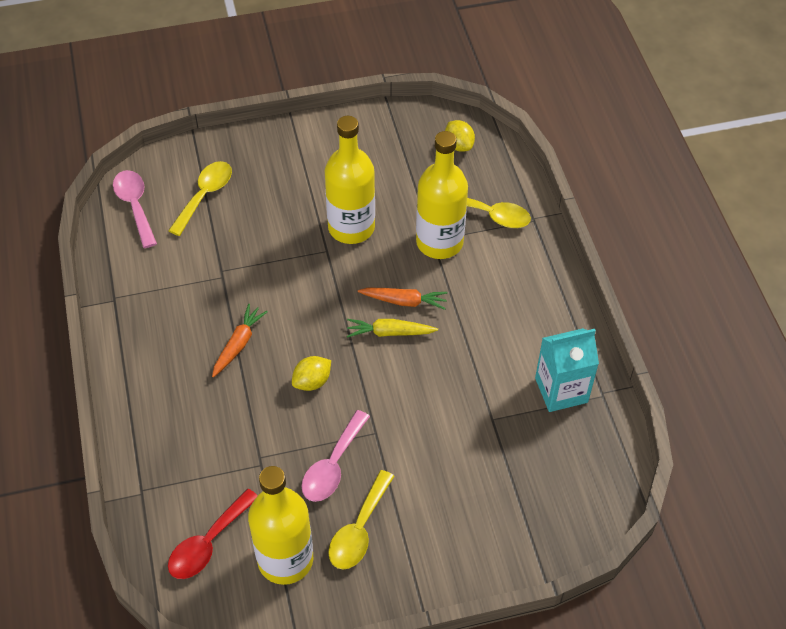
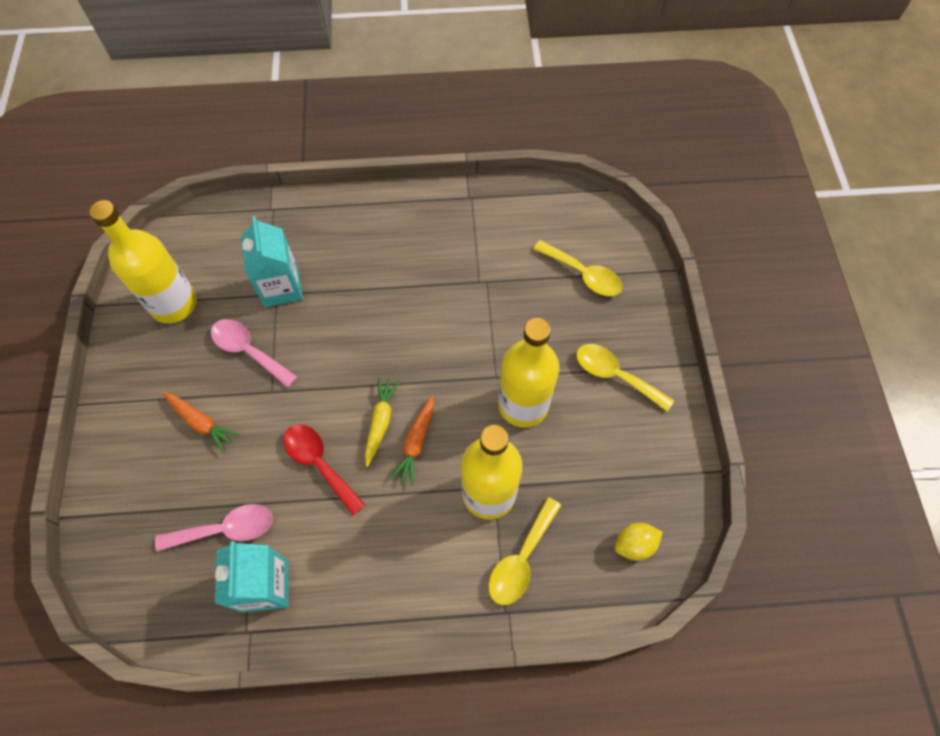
camera: 100 degrees right, 10 degrees up
(135, 206) = (577, 217): pink spoon -> pink spoon (226, 529)
(208, 543) = (209, 251): red spoon -> red spoon (319, 463)
(238, 344) = (398, 288): orange carrot -> orange carrot (201, 422)
(250, 454) = (281, 287): none -> turquoise carton
(312, 382) = (341, 344): yellow lemon -> none
(359, 530) = (179, 363): yellow spoon -> yellow spoon (615, 375)

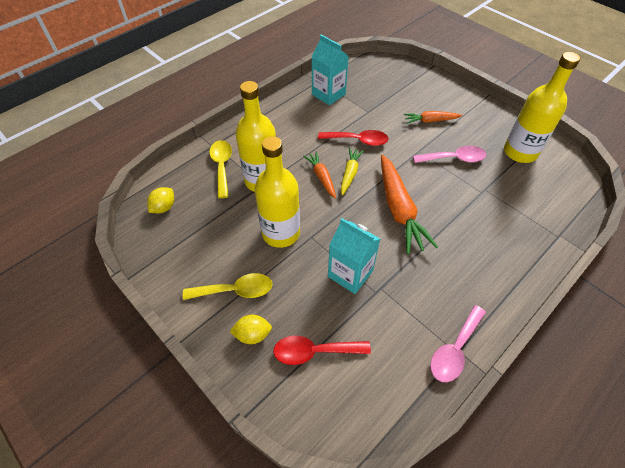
camera: 140 degrees right, 10 degrees down
(226, 529) = (367, 98): pink spoon -> pink spoon (454, 350)
(281, 287) = (484, 197): turquoise carton -> turquoise carton (350, 273)
(378, 339) = (399, 209): none -> orange carrot
(380, 422) = (350, 174): yellow carrot -> yellow carrot turned 135 degrees counterclockwise
(583, 274) = (314, 352): yellow spoon -> red spoon
(626, 324) = (253, 334): none -> yellow lemon

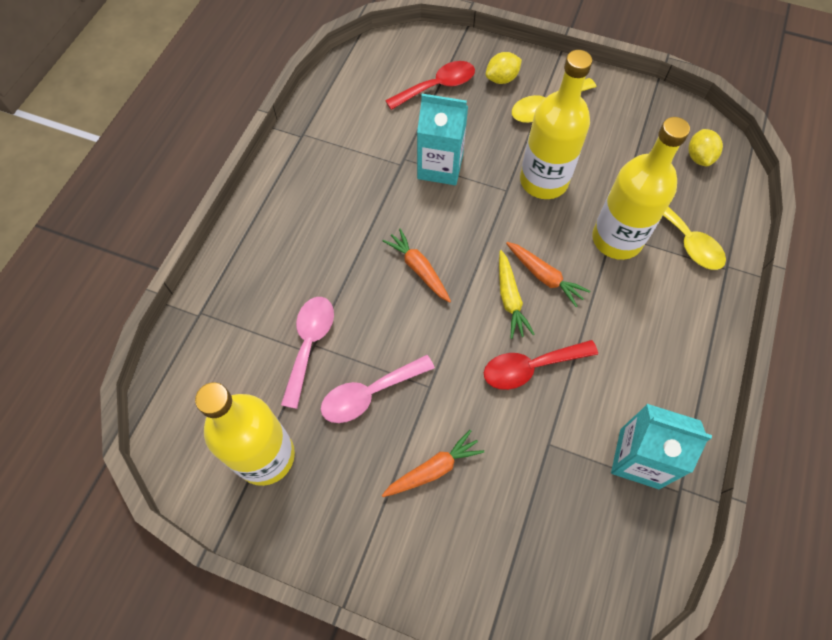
camera: 155 degrees right, 10 degrees up
(399, 209) = (418, 269): orange carrot -> orange carrot, size x0.55
(454, 350) = (306, 135): pink spoon -> pink spoon (309, 344)

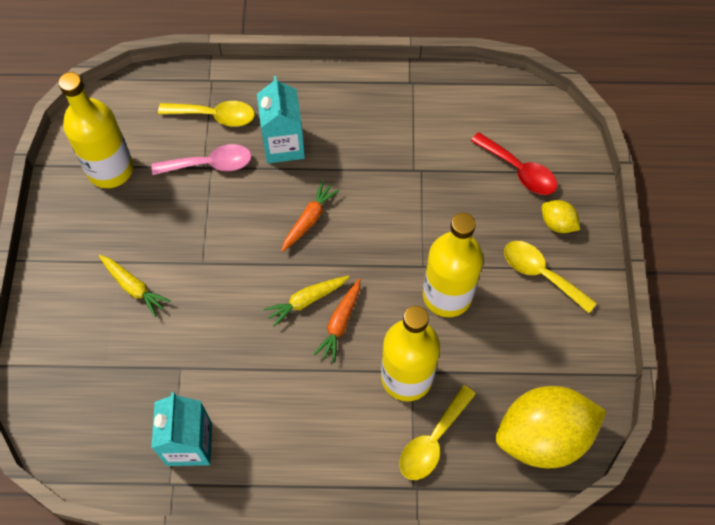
camera: 70 degrees right, 0 degrees up
(249, 322) = (215, 116): none -> yellow spoon
(369, 394) = (182, 221): pink spoon -> none
(433, 469) = (134, 287): orange carrot -> yellow carrot
(440, 166) = (425, 202): turquoise carton -> turquoise carton (283, 145)
(530, 367) = (245, 335): red spoon -> none
(699, 157) = (543, 436): yellow lemon -> yellow lemon, size x2.28

